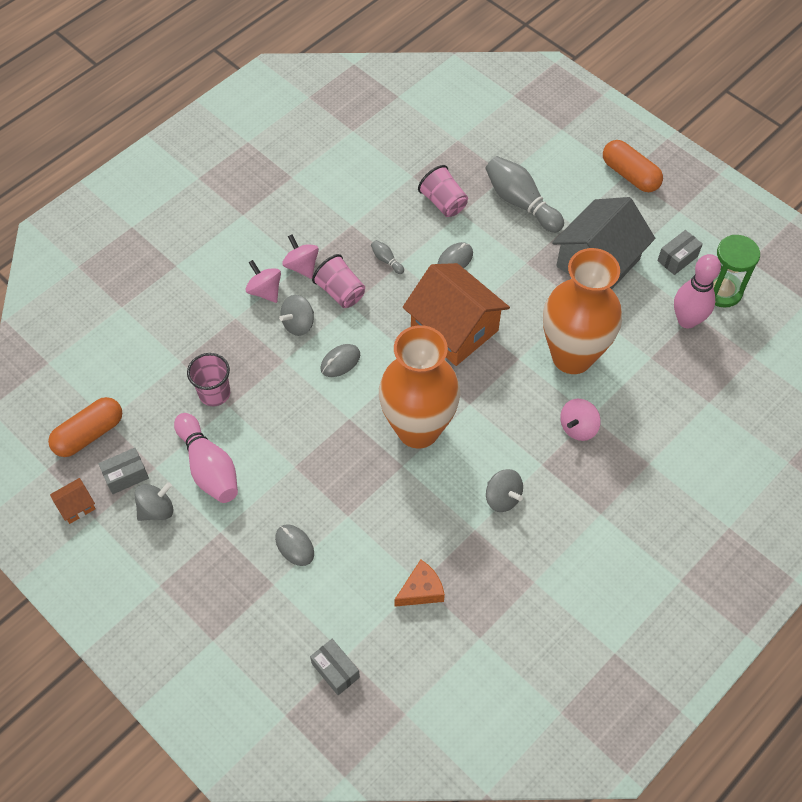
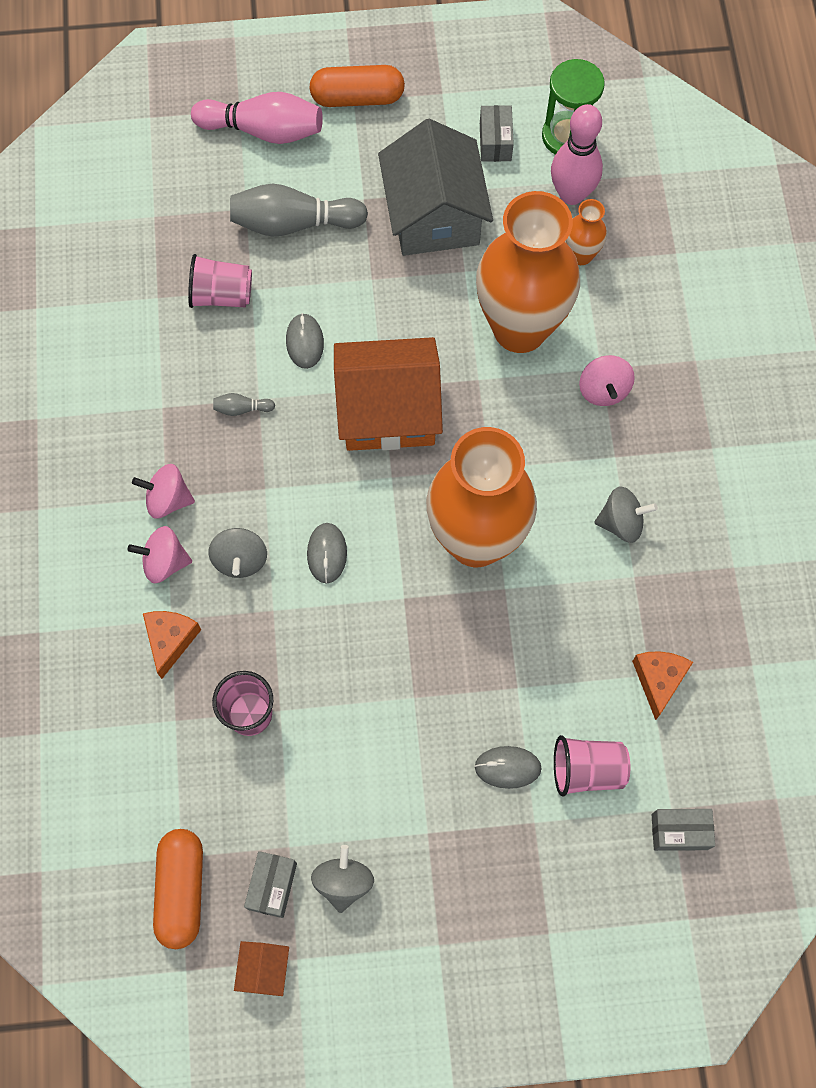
camera: 50 degrees left, 10 degrees up
(209, 467) = (338, 787): pink bowling pin -> pink bowling pin (263, 130)
(223, 326) = (171, 640): none -> orange cheese
(340, 292) = (239, 486): pink cup -> pink cup (587, 770)
(652, 353) = (581, 255): none -> orange vase

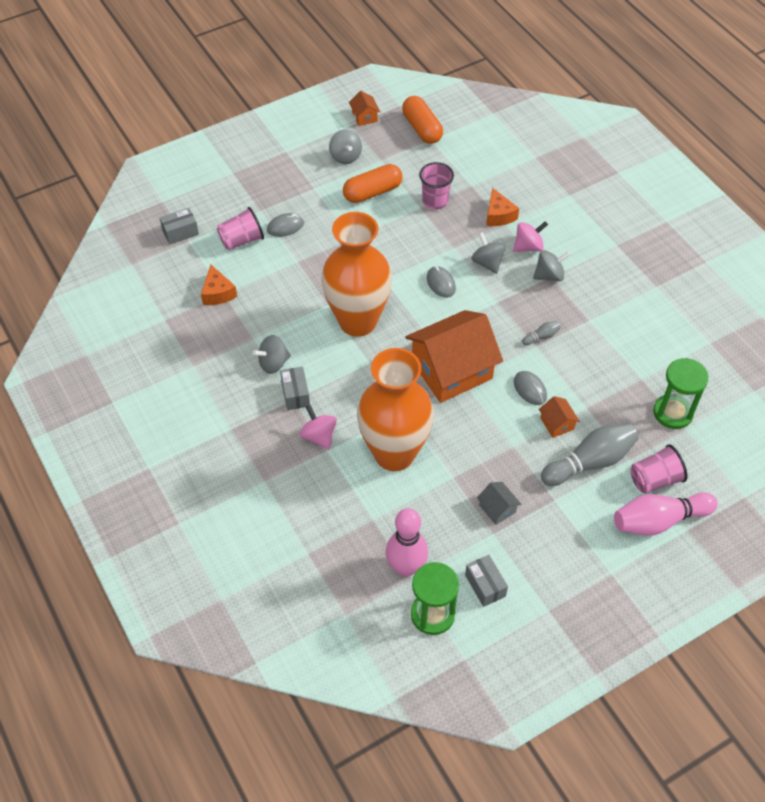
camera: 155 degrees right, 15 degrees down
(153, 240) = (673, 413): none -> green hourglass
(168, 499) = (549, 275): pink spinning top -> grey spinning top
(222, 295) = (602, 396): pink cup -> pink cup (654, 479)
(272, 886) = (379, 144): grey box -> grey box (295, 394)
(301, 284) = (557, 423): none -> orange house
(357, 98) = (609, 577): orange capsule -> orange capsule (372, 192)
(434, 215) = (497, 508): grey house -> grey house, size x0.41
(581, 255) = (377, 522): orange vase -> none

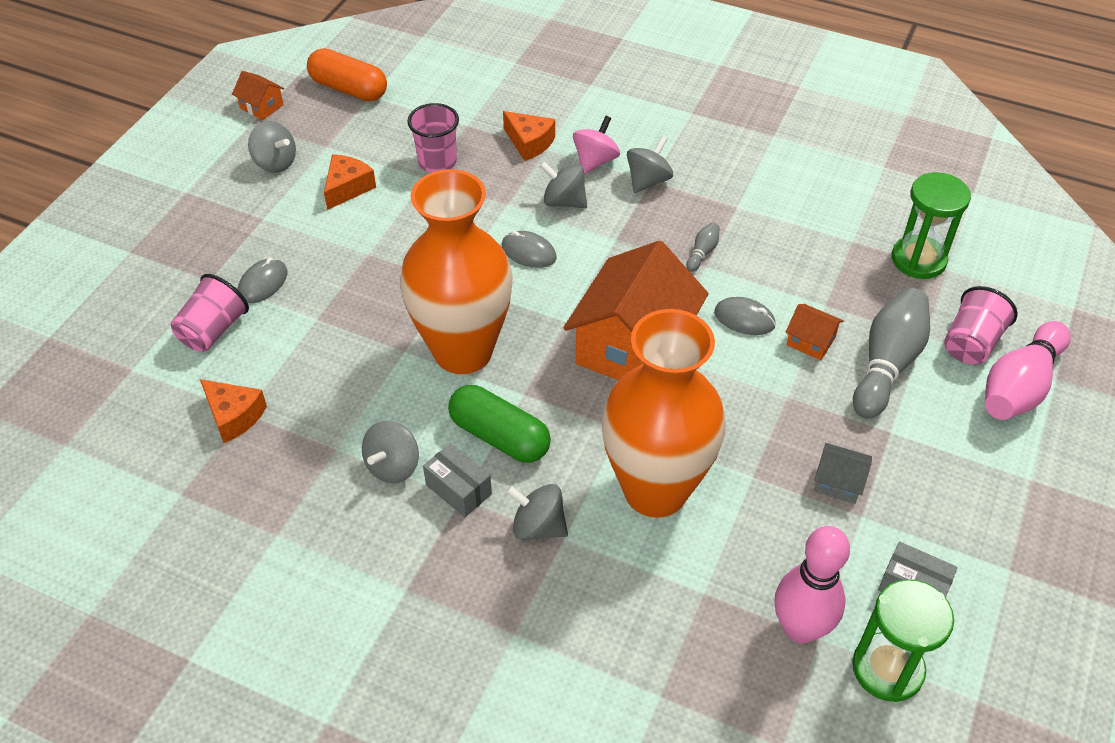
camera: 35 degrees left, 5 degrees down
(180, 232) = (111, 364): grey box -> none
(319, 436) = (538, 526): pink spinning top -> grey spinning top
(338, 378) = (499, 436): none -> green capsule
(372, 192) = (347, 188): orange capsule -> orange cheese

